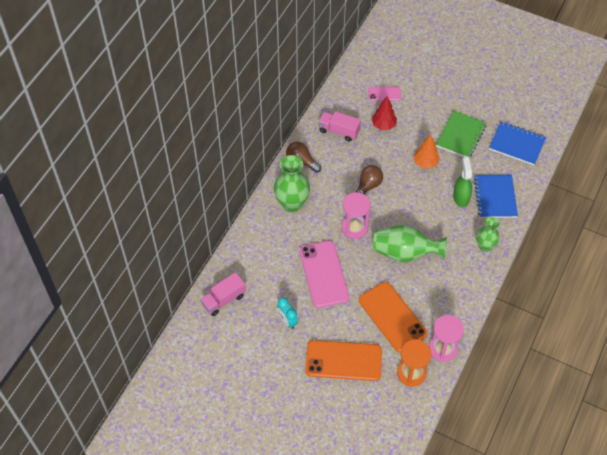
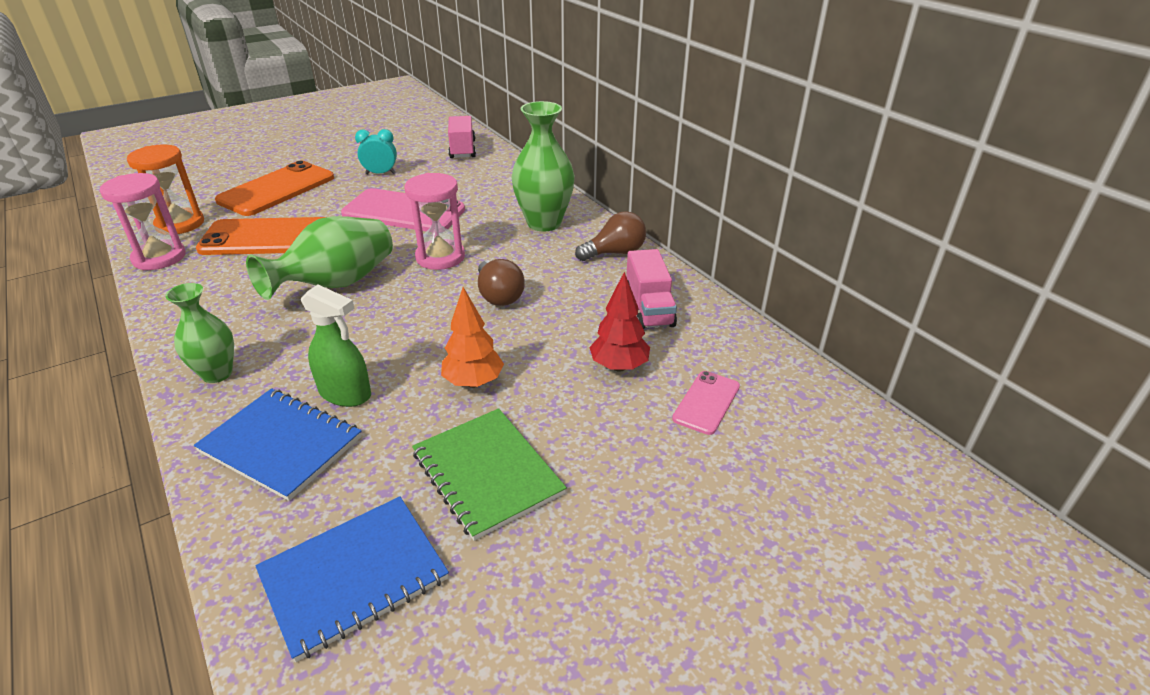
camera: 120 degrees right, 20 degrees down
(339, 131) = (649, 308): pink truck -> pink truck turned 120 degrees clockwise

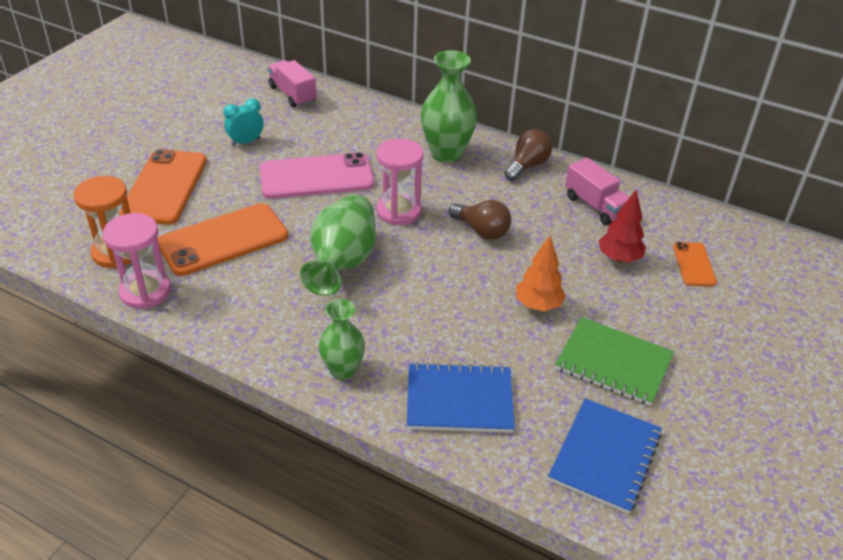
camera: 30 degrees left, 5 degrees up
(345, 393) = (459, 347): green spray bottle -> none
(706, 402) = (694, 264): pink phone -> orange phone

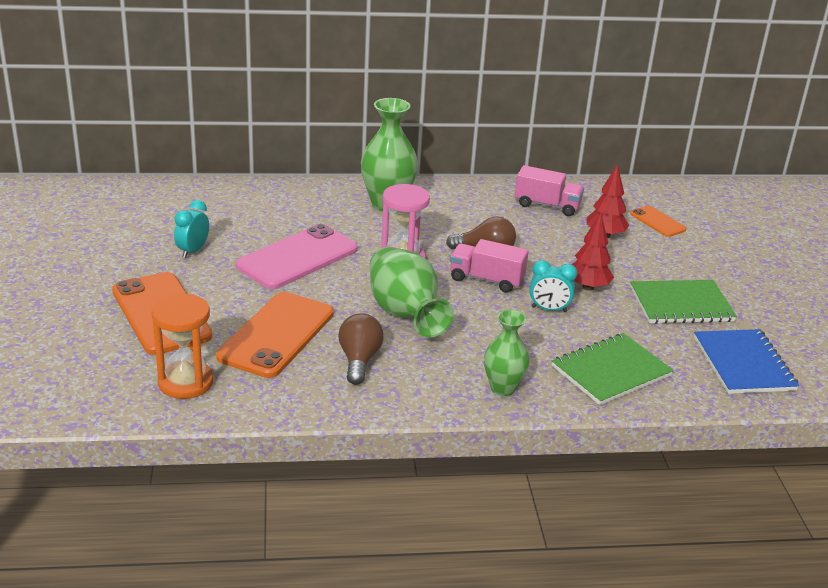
camera: 35 degrees left, 10 degrees down
(145, 292) = (258, 401): pink hourglass -> none
(292, 95) = (187, 199): pink truck -> pink truck (486, 280)
(459, 400) = (611, 371): blue notebook -> green notebook
(474, 312) = (549, 309): none -> turquoise clock
(527, 166) = (462, 193): brown light bulb -> brown light bulb (359, 360)
(538, 305) = (588, 287): orange tree -> red tree

